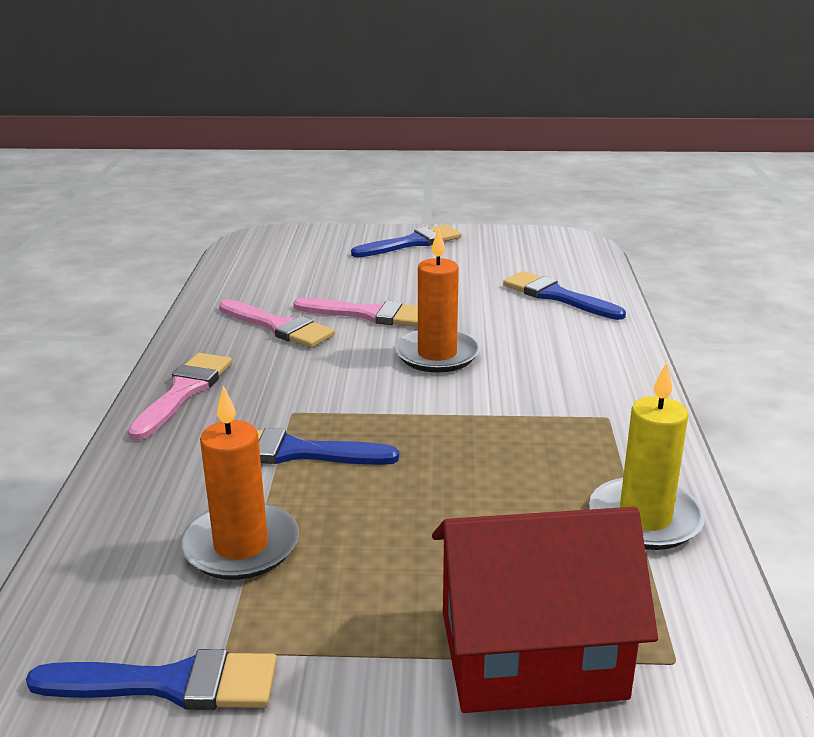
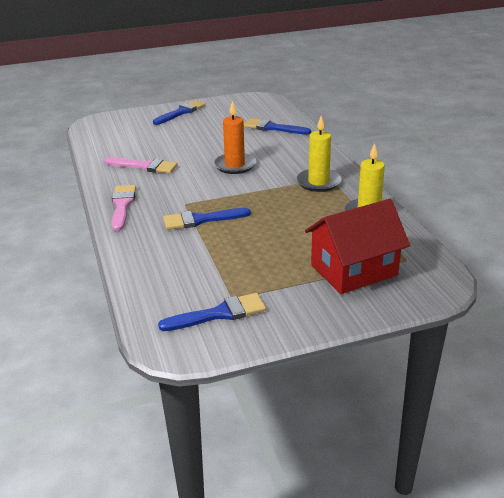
camera: 20 degrees left, 5 degrees up
(241, 546) = (207, 261): orange candle -> none
(369, 314) = (186, 152): pink brush -> none
(578, 421) = (318, 182): none -> yellow candle

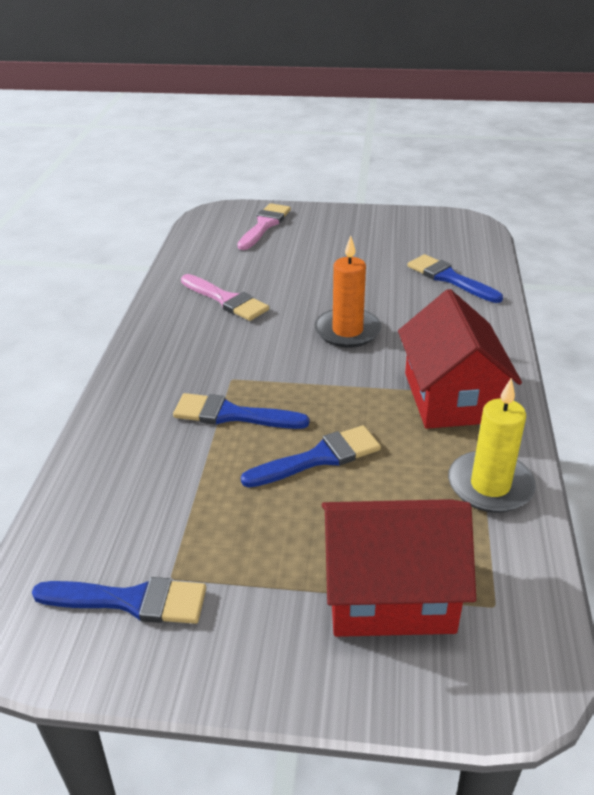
camera: 25 degrees right, 5 degrees up
(122, 205) = (151, 357): pink brush -> pink brush (264, 225)
(181, 112) = (338, 222): blue brush -> blue brush (319, 457)
(318, 182) = (451, 397): yellow candle -> red house

